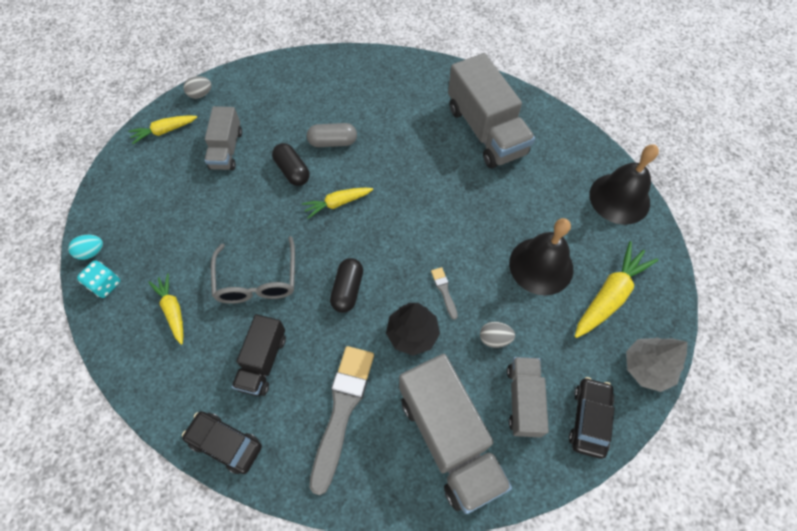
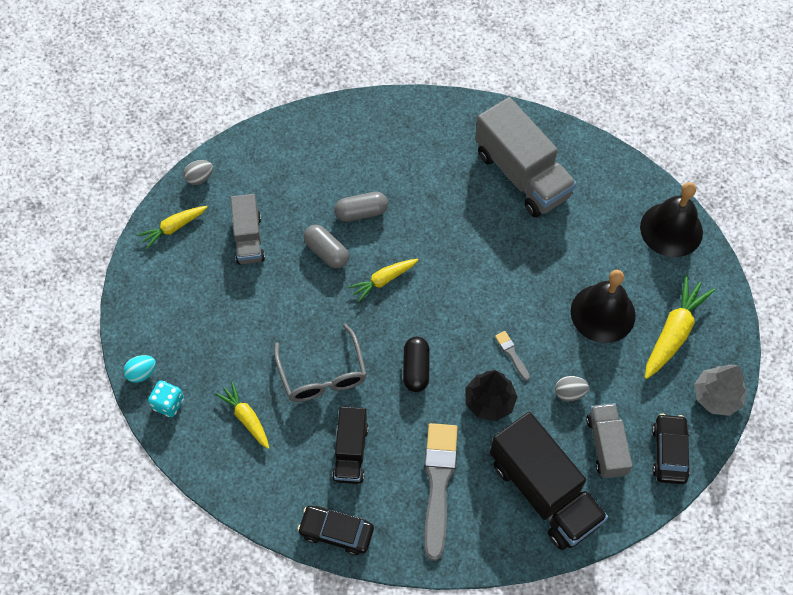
camera: 10 degrees left, 0 degrees up
(292, 171) = (326, 252): black capsule -> grey capsule
(449, 439) = (544, 492): grey truck -> black truck

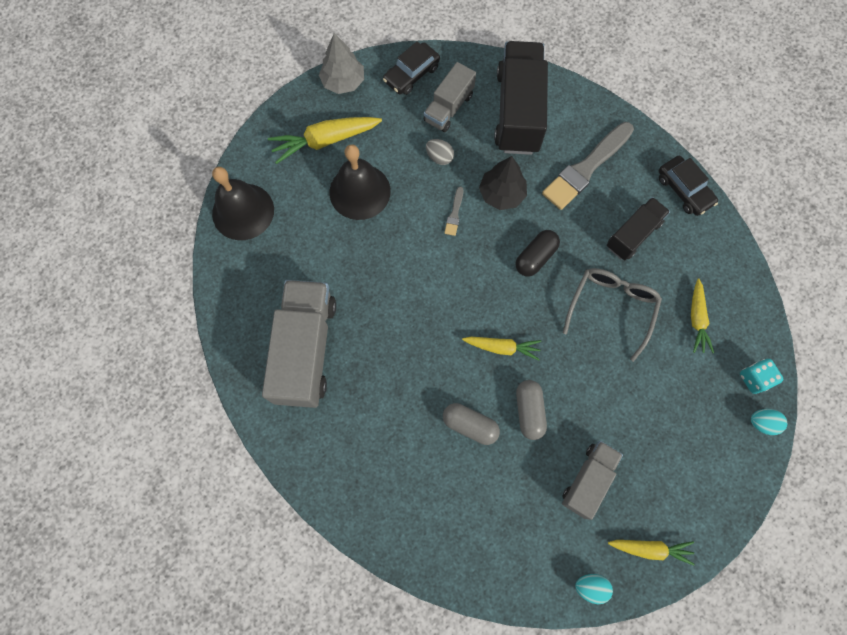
camera: 140 degrees left, 10 degrees up
(199, 178) = (590, 586): grey egg -> turquoise egg

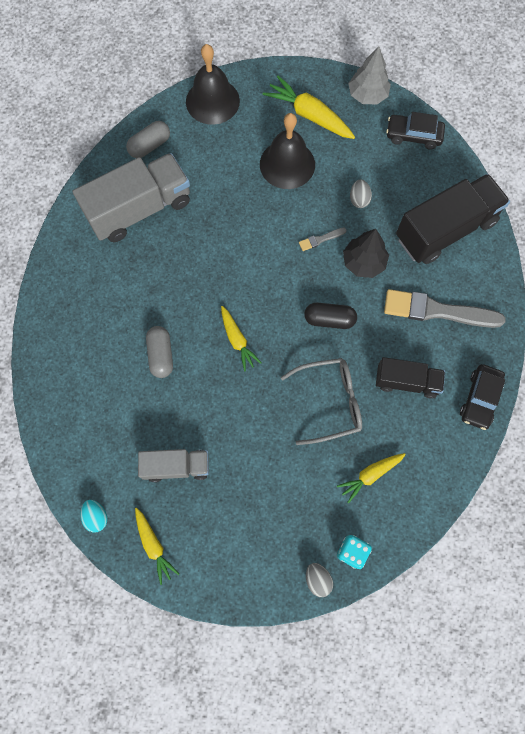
camera: 55 degrees right, 0 degrees up
(448, 108) = (406, 179): grey truck -> none
(529, 411) = (201, 390): grey capsule -> grey capsule (150, 146)
(762, 423) = (317, 579): turquoise egg -> grey egg

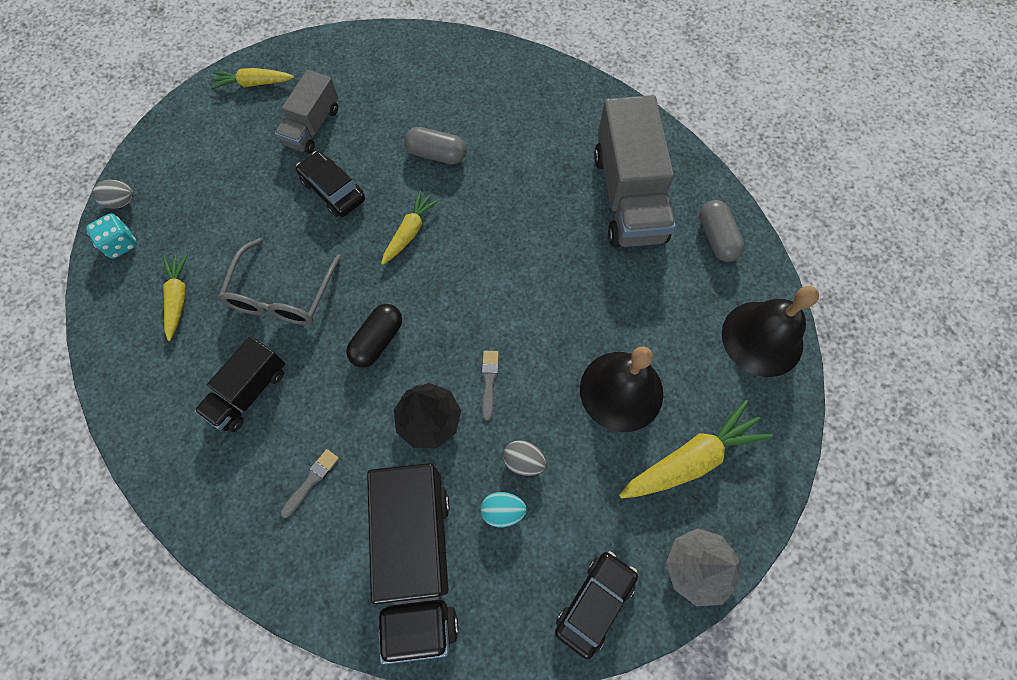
camera: 115 degrees right, 5 degrees down
(96, 516) = (311, 50): turquoise egg -> turquoise egg (503, 511)
(237, 340) = (410, 232): yellow carrot -> yellow carrot turned 120 degrees clockwise
(437, 311) = (311, 481): grey brush -> grey brush, size x0.43
(480, 399) = (171, 470): black car -> black car (333, 190)

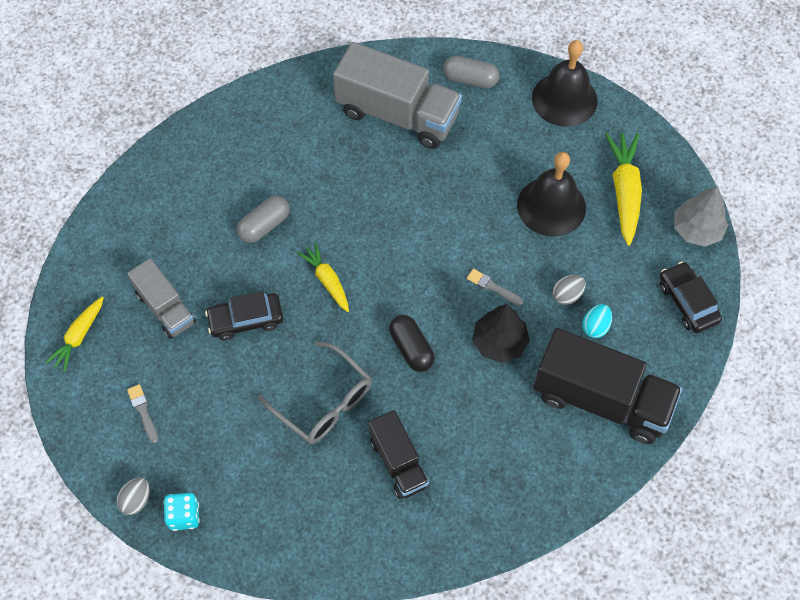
camera: 60 degrees left, 5 degrees down
(178, 298) = (273, 486): yellow carrot -> none
(311, 481) = (500, 446): grey brush -> grey brush (143, 411)

